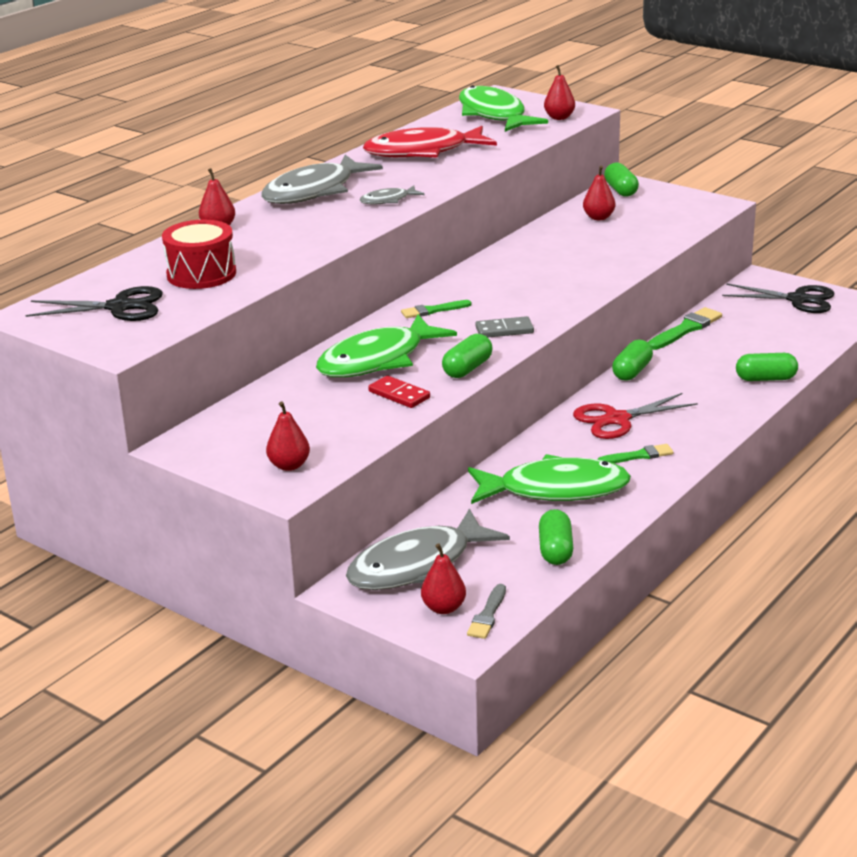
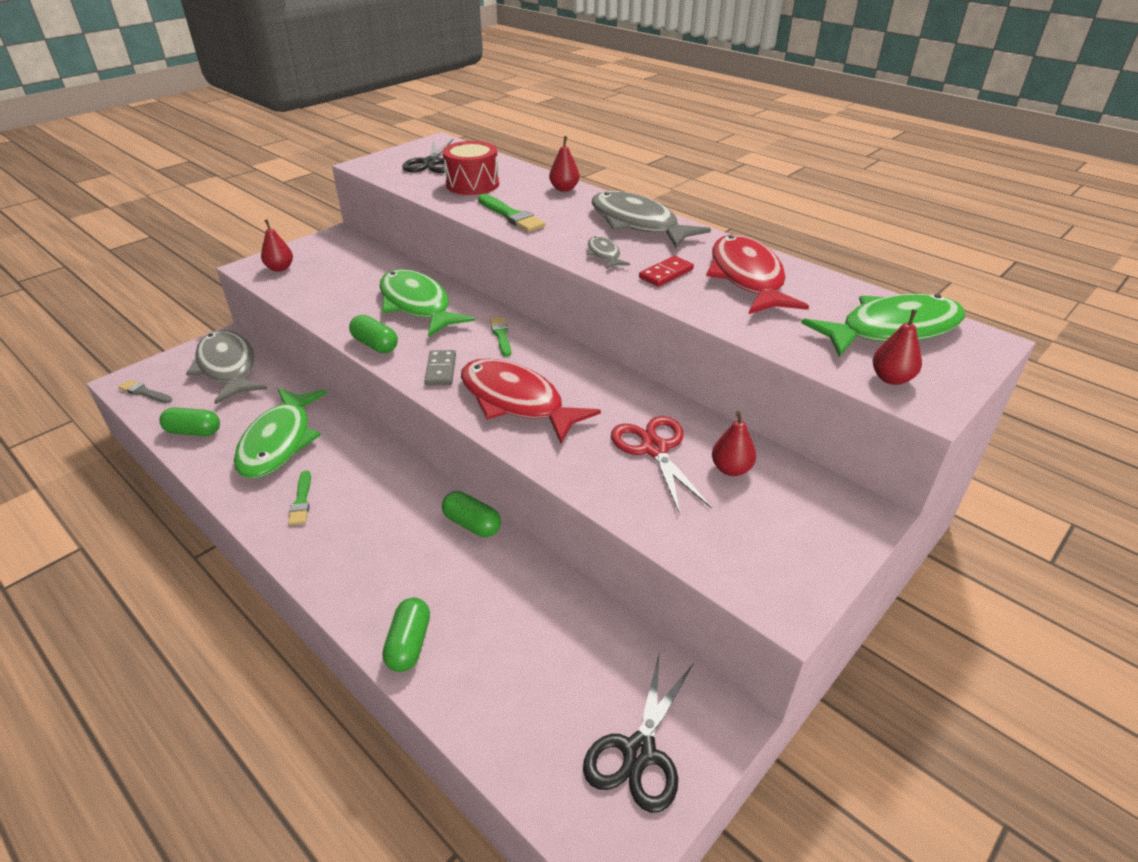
camera: 95 degrees right, 10 degrees up
(399, 395) = (351, 311): red domino -> red domino (666, 274)
(443, 608) = (169, 375): red pear -> none
(543, 293) = (516, 401): none -> red fish
(617, 419) = (376, 497): red scissors -> red scissors (654, 449)
(621, 190) = (835, 504): green capsule -> none
(686, 329) = (566, 592): green brush -> green brush (511, 216)

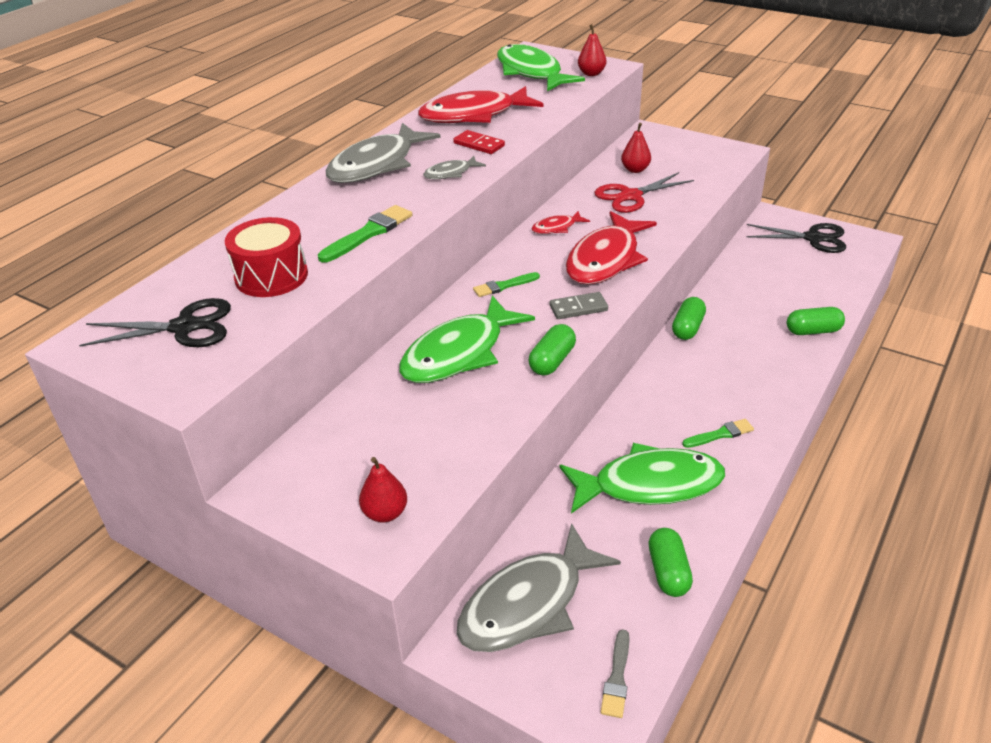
camera: 100 degrees left, 0 degrees up
(564, 189) = (285, 213): red pear -> none
(596, 380) = (557, 228): none -> red fish

